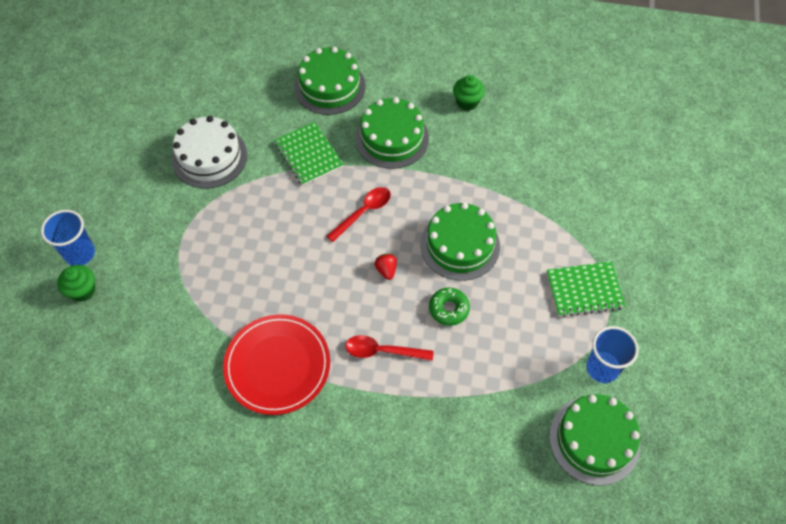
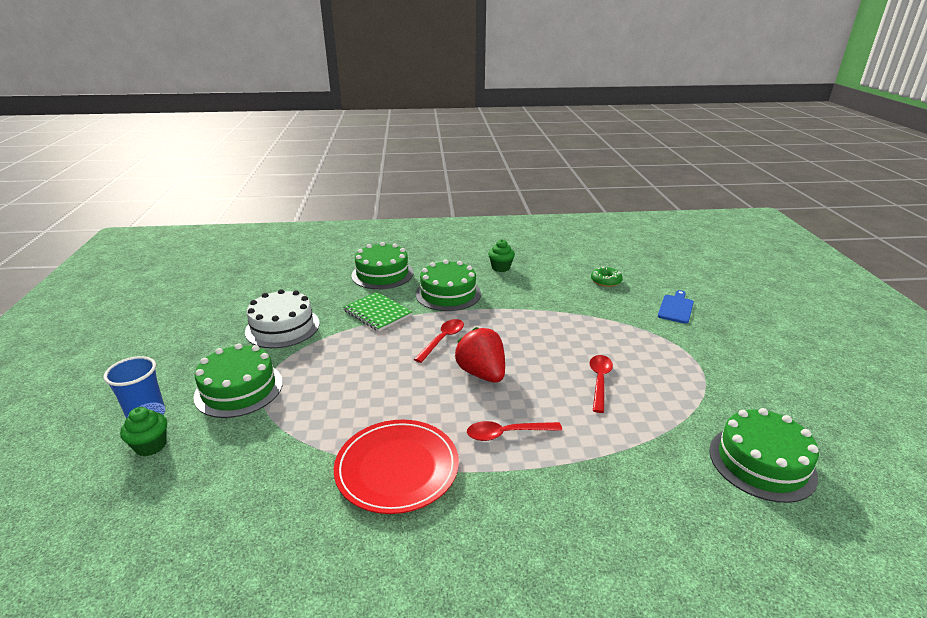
camera: 15 degrees left, 30 degrees down
(386, 270) = (482, 373): red strawberry -> red strawberry, size x2.20
(449, 309) = (556, 390): green donut -> green donut (606, 281)
(460, 245) = (541, 346): green cake -> green cake (239, 389)
(496, 307) = (599, 381): none -> red spoon
(584, 290) = (668, 356): green notebook -> none
(602, 368) = (725, 406): blue cup -> none
(635, 217) = (676, 308): none -> blue cutting board

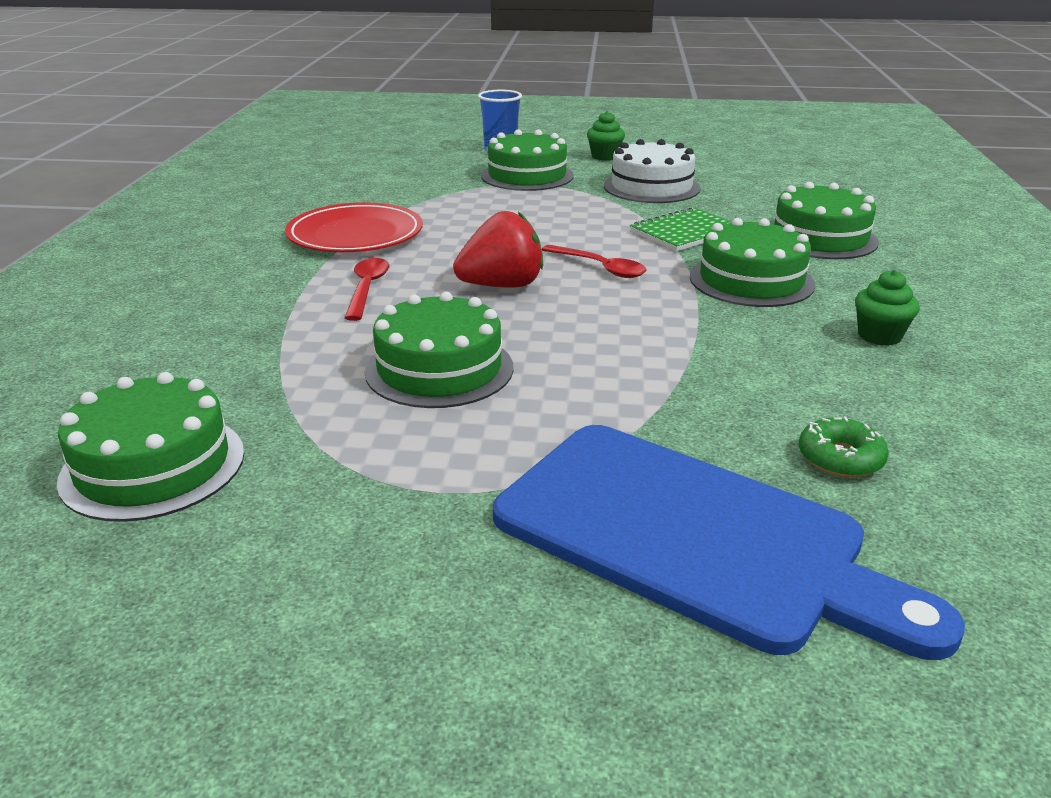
camera: 100 degrees right, 0 degrees up
(151, 446) = (456, 155): green cupcake -> green cupcake (604, 156)
(599, 381) = (439, 369): red spoon -> green cake
(676, 308) = (692, 536): blue cutting board -> blue cutting board, size x2.49

